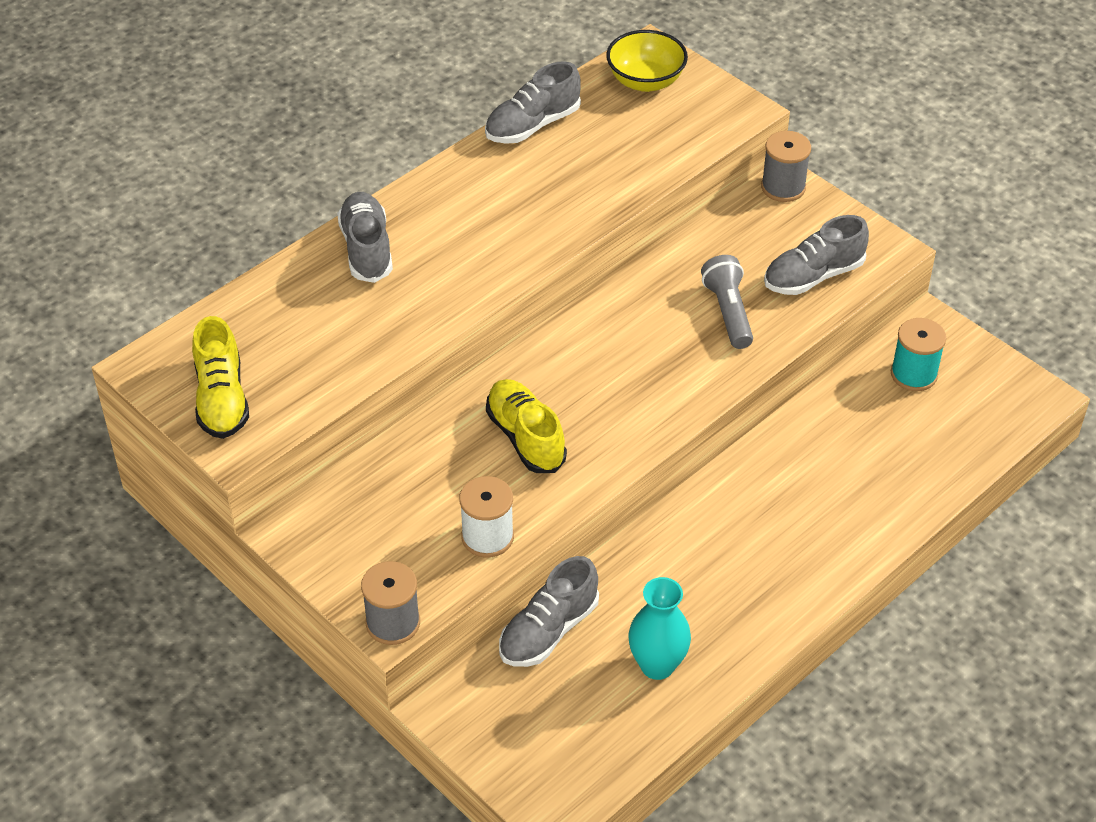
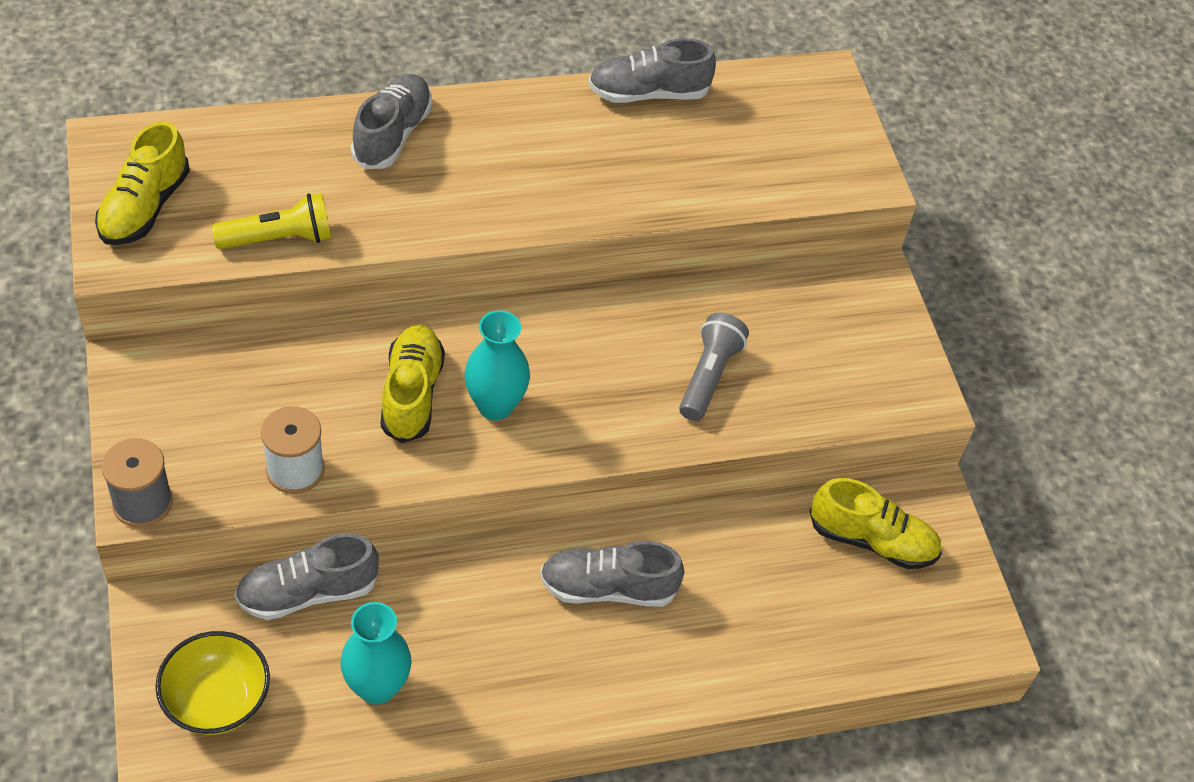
camera: 25 degrees right, 5 degrees up
(350, 368) = (279, 238): none -> yellow flashlight
(594, 413) = (495, 405): none -> turquoise vase
(645, 81) = (795, 104): yellow bowl -> yellow bowl (217, 701)
(783, 187) = (870, 280): grey spool -> none
(813, 276) = (824, 385): grey shoe -> grey shoe (608, 588)
(913, 374) = (872, 540): turquoise spool -> yellow shoe

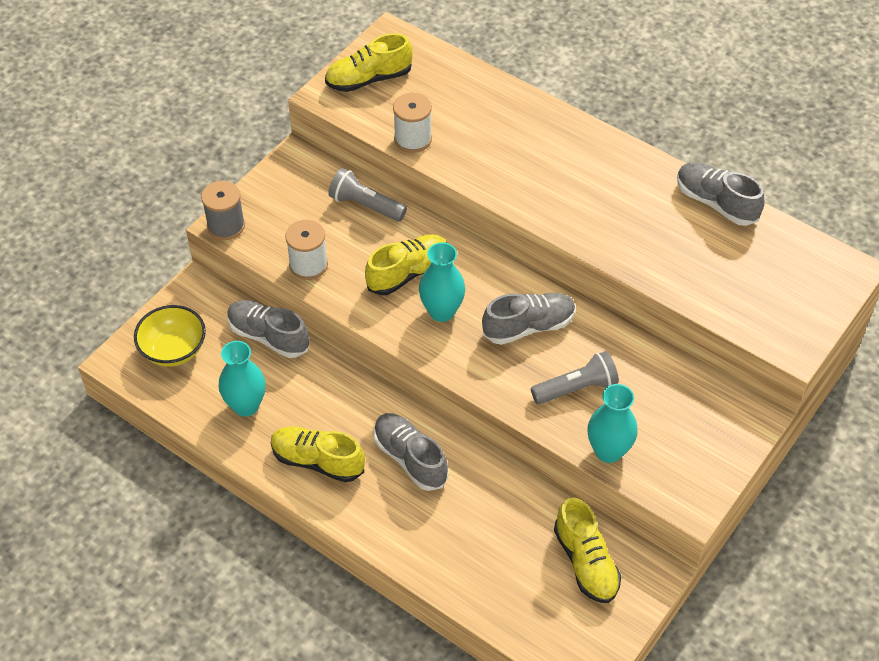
camera: 55 degrees right, 0 degrees up
(277, 357) = (365, 205): none -> grey flashlight
(279, 238) = (413, 139): yellow flashlight -> white spool
(392, 134) = (537, 126): grey shoe -> grey shoe (529, 326)
(523, 674) = (317, 461): none -> yellow shoe
(806, 411) = (608, 451): none -> turquoise vase

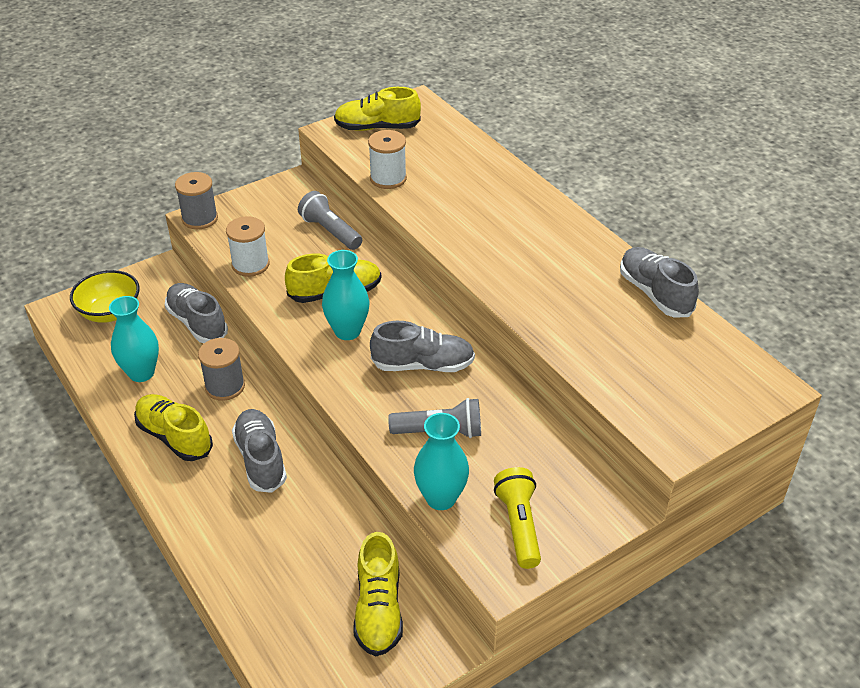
camera: 20 degrees right, 10 degrees down
(335, 395) = (225, 386): none -> grey spool
(684, 455) = (518, 525): none -> yellow flashlight

